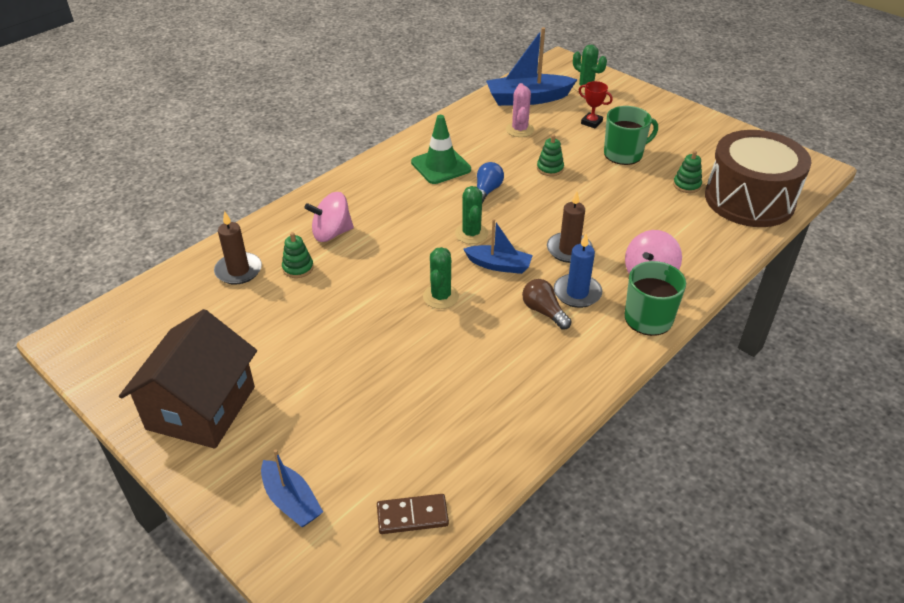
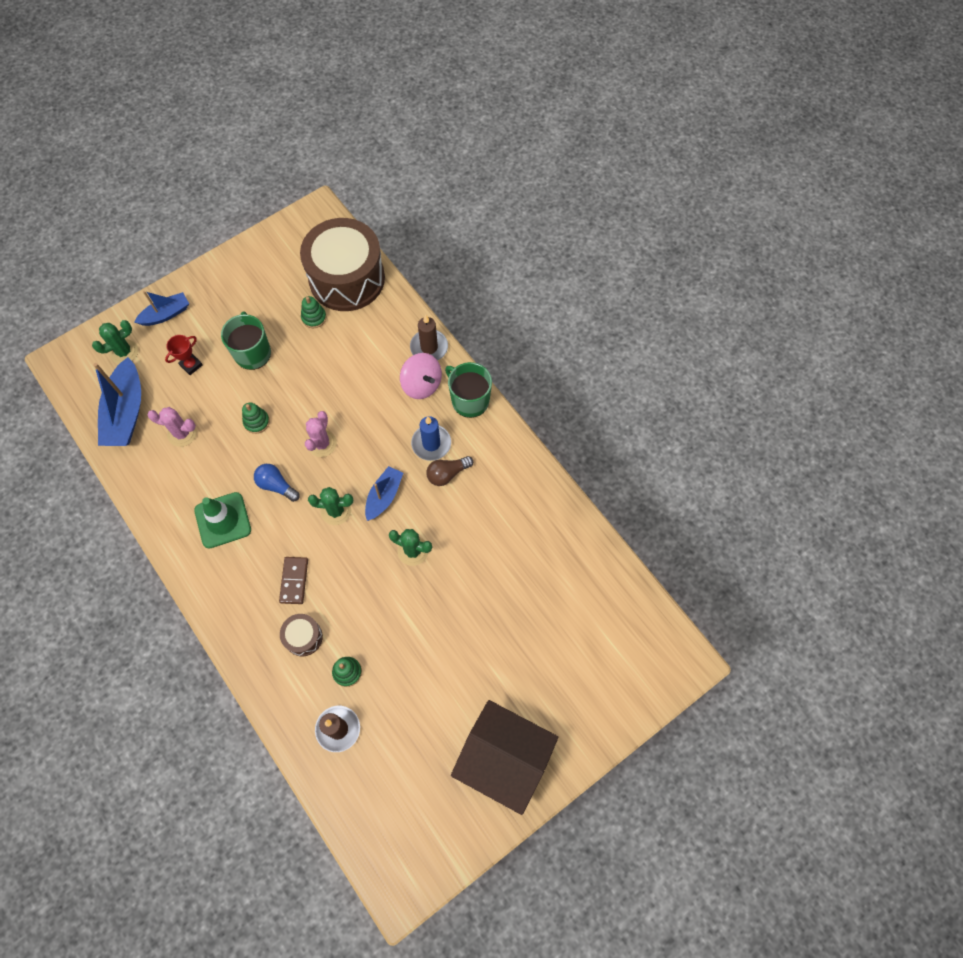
camera: 80 degrees left, 25 degrees up
(291, 501) = (602, 687): blue boat -> blue boat (166, 314)
(331, 233) = (303, 637): pink spinning top -> brown drum
(412, 516) = (625, 604): brown domino -> brown domino (294, 581)
(543, 213) = (322, 443): none -> pink cactus
(569, 250) = (377, 436): brown candle -> brown candle (429, 347)

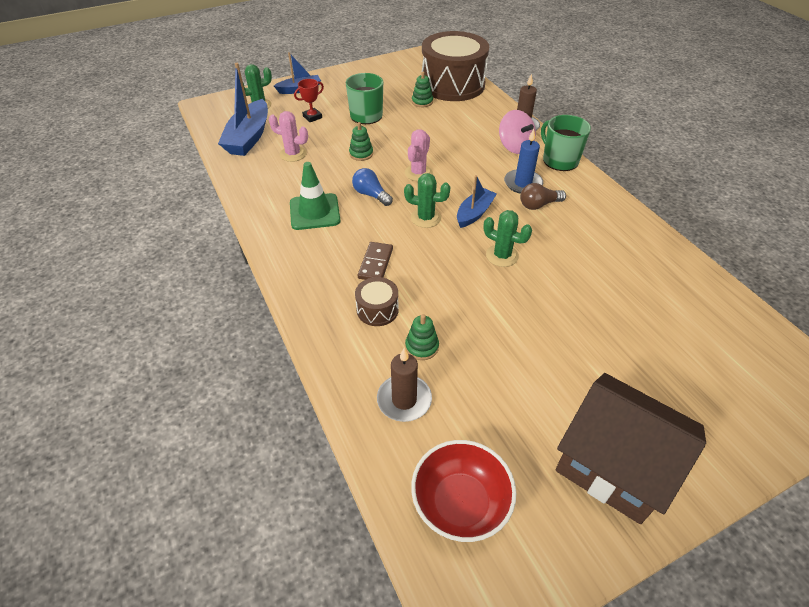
camera: 10 degrees right, 20 degrees down
(389, 812) = (460, 503): none -> red bowl

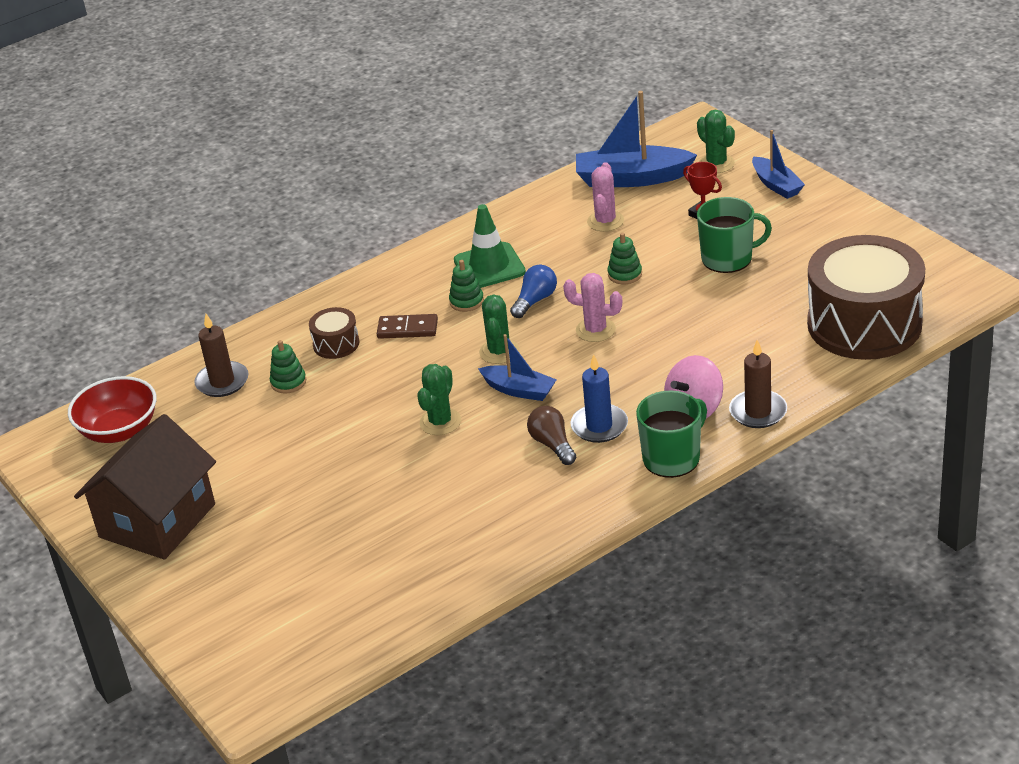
camera: 85 degrees right, 10 degrees down
(422, 102) = (791, 302): green stacking toy -> green stacking toy (466, 301)

